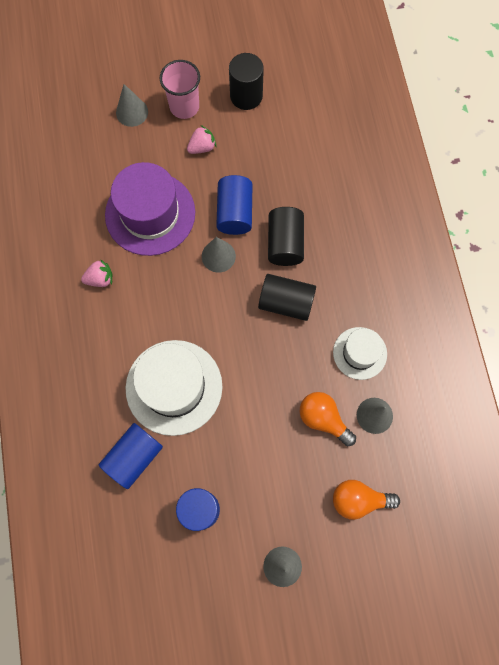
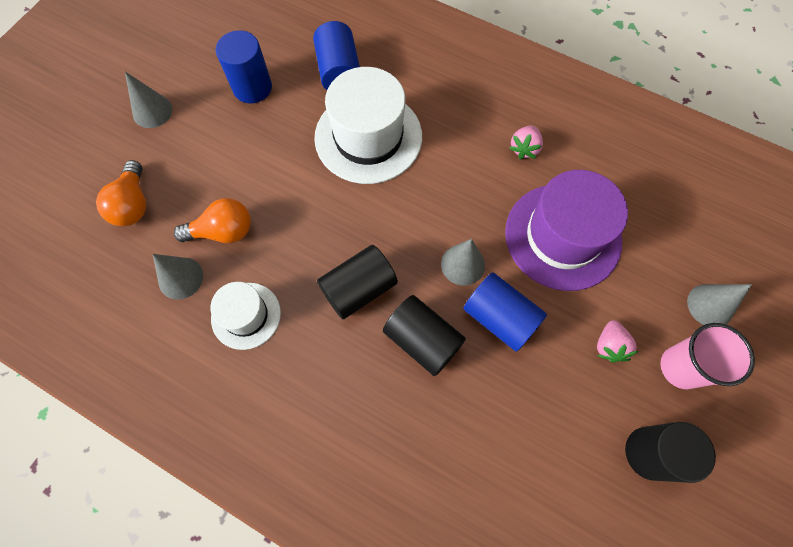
camera: 130 degrees right, 5 degrees down
(359, 500) = (133, 204): orange light bulb -> orange light bulb turned 135 degrees clockwise

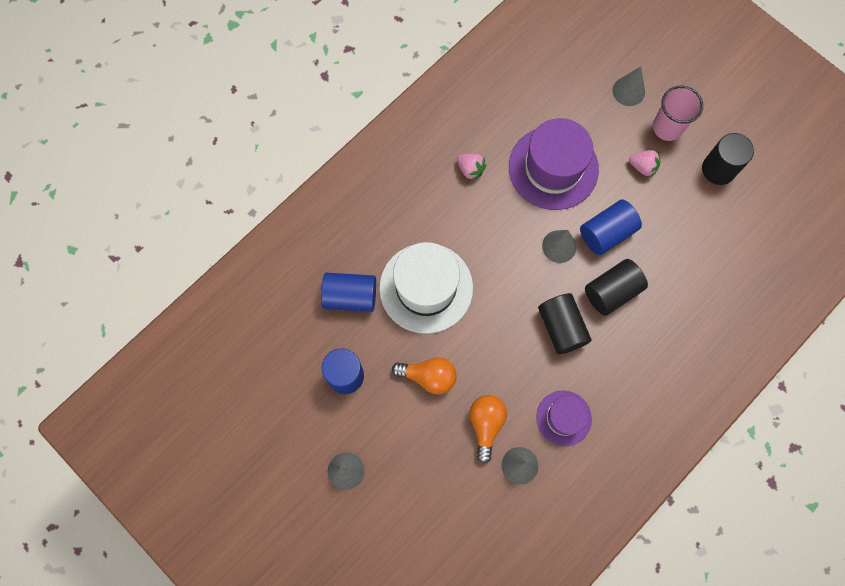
camera: 75 degrees left, 5 degrees up
(133, 204) = (440, 498): orange light bulb -> orange light bulb (428, 377)
(246, 315) = (563, 418): white hat -> purple hat

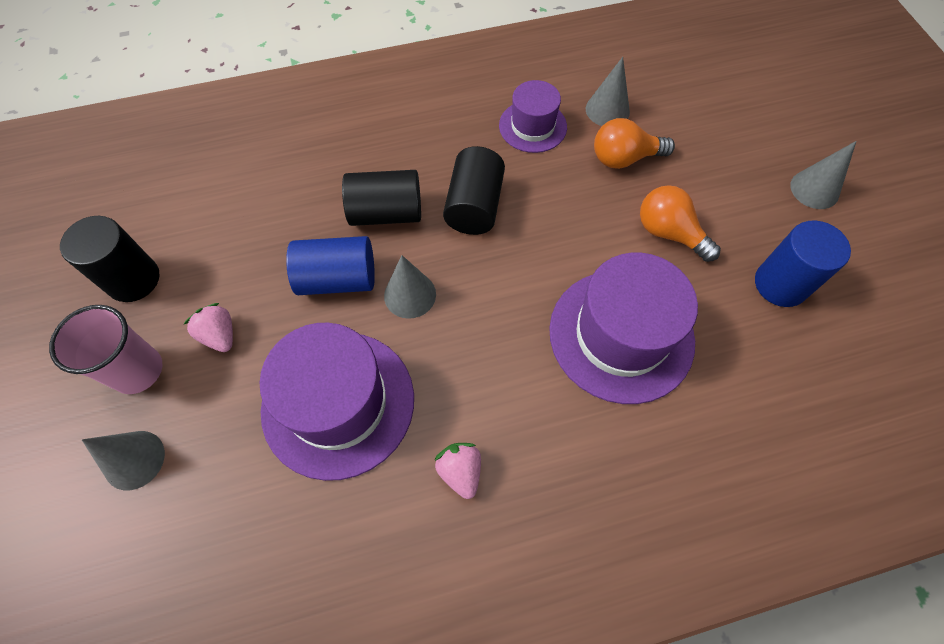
camera: 150 degrees left, 10 degrees down
(350, 296) = (737, 378): blue cylinder -> none
(426, 288) = (621, 335): white hat -> purple hat
(486, 424) = (624, 158): orange light bulb -> orange light bulb turned 45 degrees clockwise

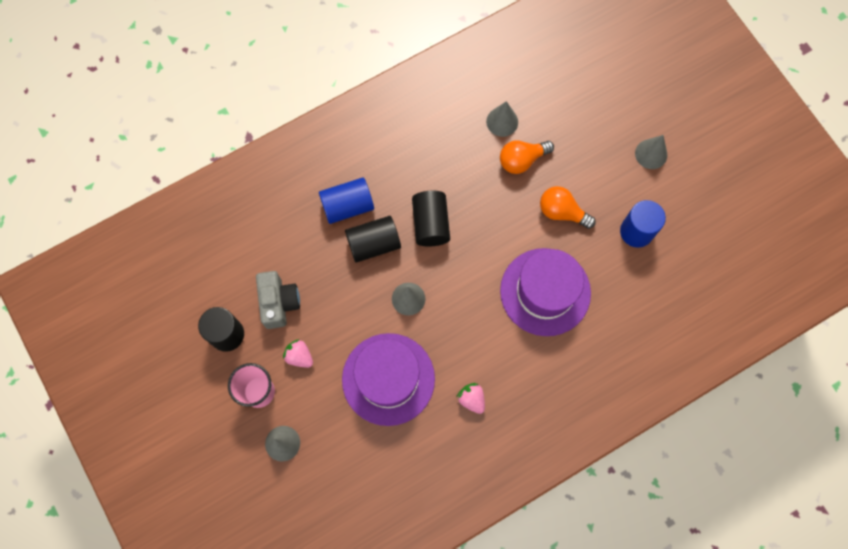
camera: 15 degrees left, 10 degrees up
(224, 256) = (279, 303): none -> grey camera
(338, 279) = (359, 300): blue cylinder -> blue cylinder (347, 206)
(532, 126) = (453, 149): purple hat -> none

